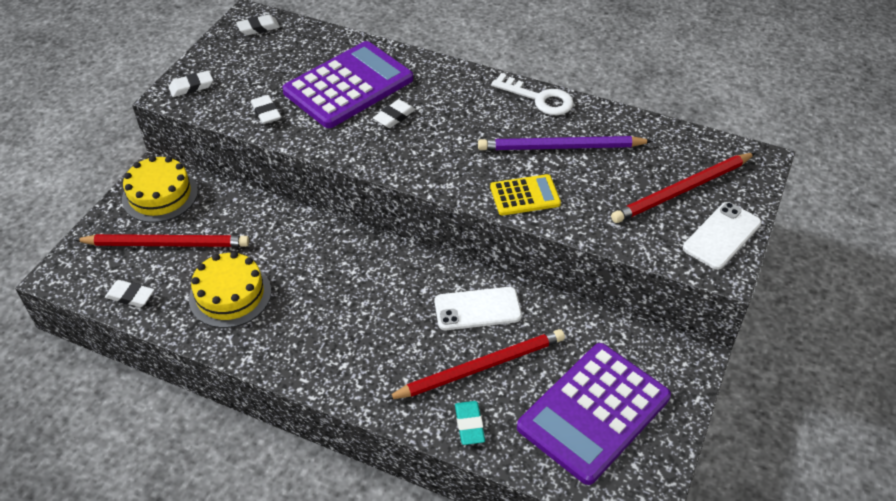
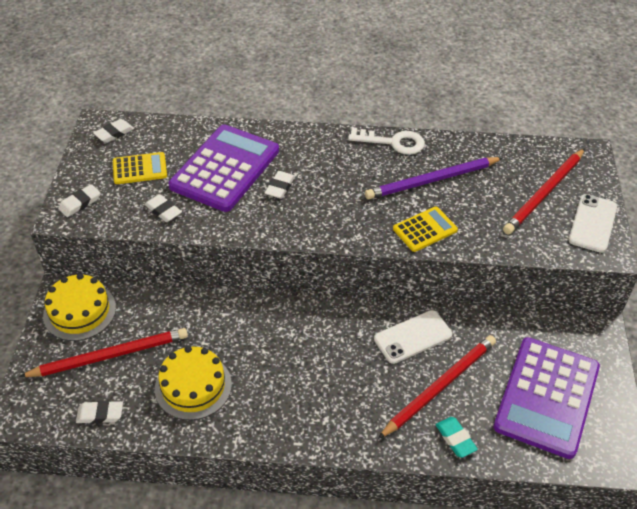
camera: 20 degrees left, 0 degrees up
(265, 67) = (140, 169): none -> yellow calculator

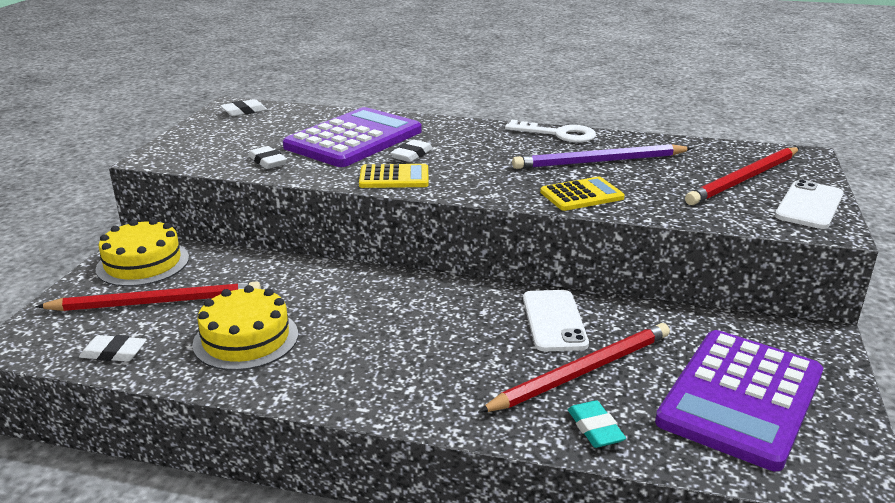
camera: 10 degrees right, 20 degrees down
(80, 203) = (177, 151): white eraser -> none
(140, 169) = (258, 134): yellow calculator -> yellow calculator (394, 177)
(412, 337) = (554, 321): white phone -> white phone turned 75 degrees counterclockwise

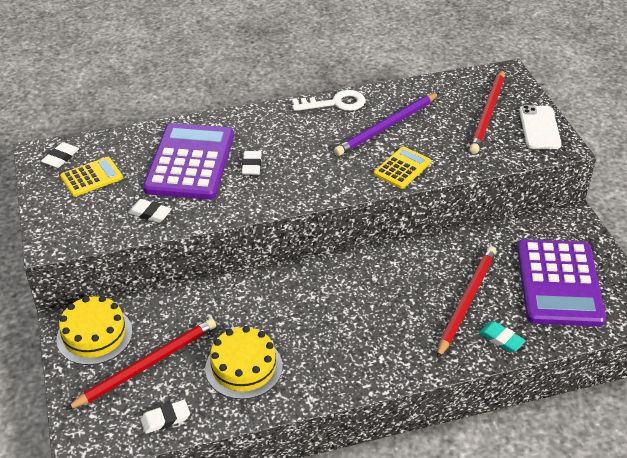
camera: 30 degrees left, 15 degrees up
(394, 177) = (263, 196): yellow calculator -> yellow calculator (91, 177)
(554, 321) = (422, 268): white phone -> none

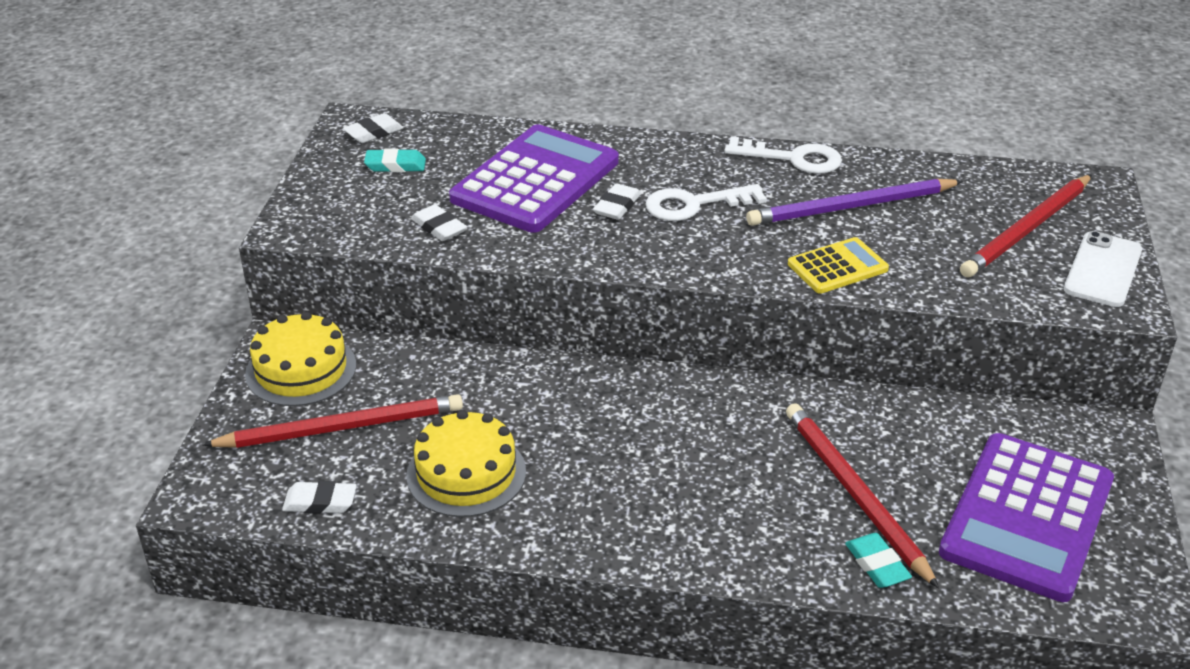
camera: 25 degrees right, 5 degrees down
(91, 177) = (395, 165): yellow calculator -> turquoise eraser
(297, 151) = (694, 204): none -> white key
(466, 301) = (854, 494): red pencil -> red pencil turned 75 degrees counterclockwise

